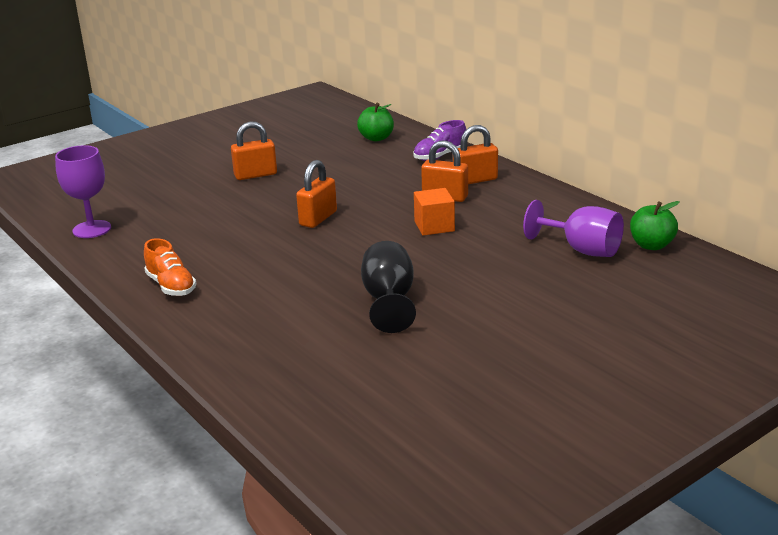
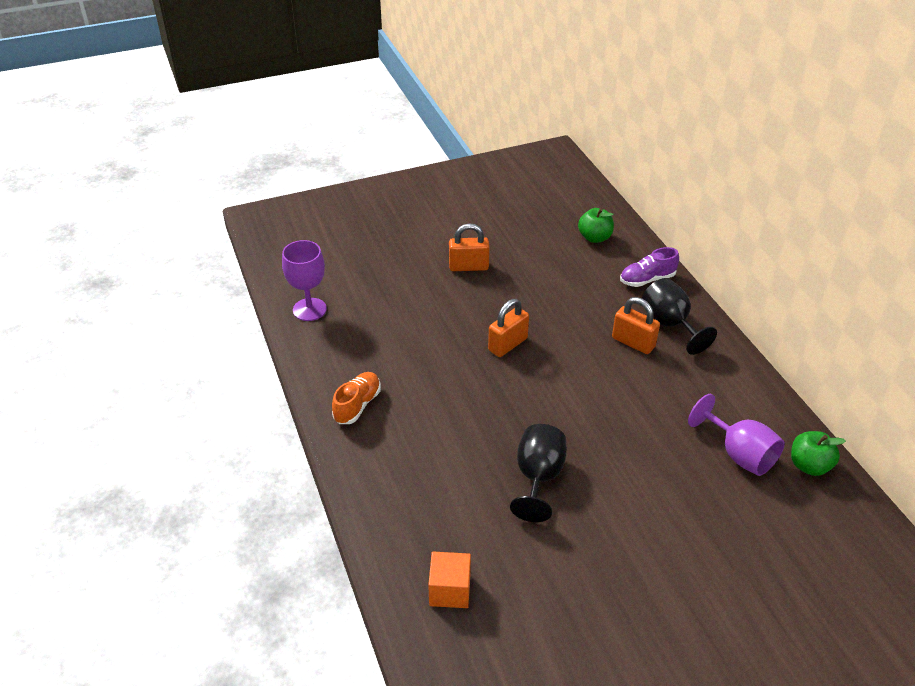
camera: 15 degrees right, 15 degrees up
(171, 286) = (357, 405): orange shoe -> orange shoe turned 135 degrees counterclockwise
(434, 226) = (610, 383): orange cube -> orange cube (450, 590)
(475, 180) = (670, 324): orange padlock -> black goblet

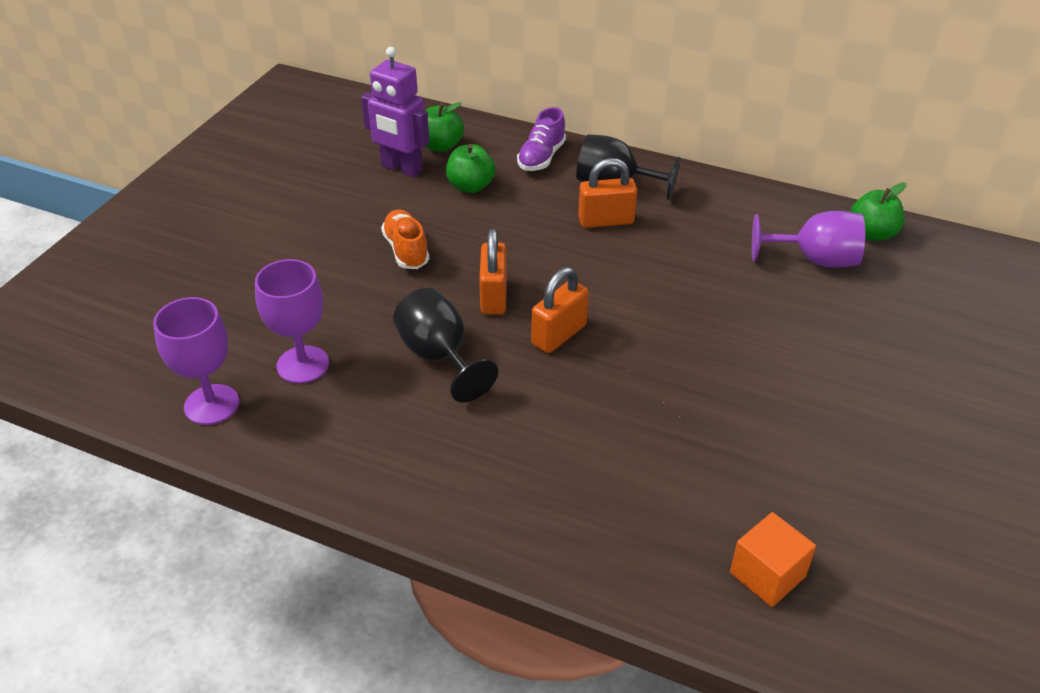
camera: 45 degrees left, 0 degrees up
(357, 405) = (417, 467): orange shoe -> orange shoe (406, 250)
(370, 317) = (303, 364): none -> purple goblet
(468, 267) = (347, 245): orange padlock -> orange padlock (559, 335)
(538, 477) = (694, 401): black goblet -> black goblet (439, 357)
(554, 239) = (401, 168): none -> purple robot
(580, 272) = (470, 186): none -> green apple

